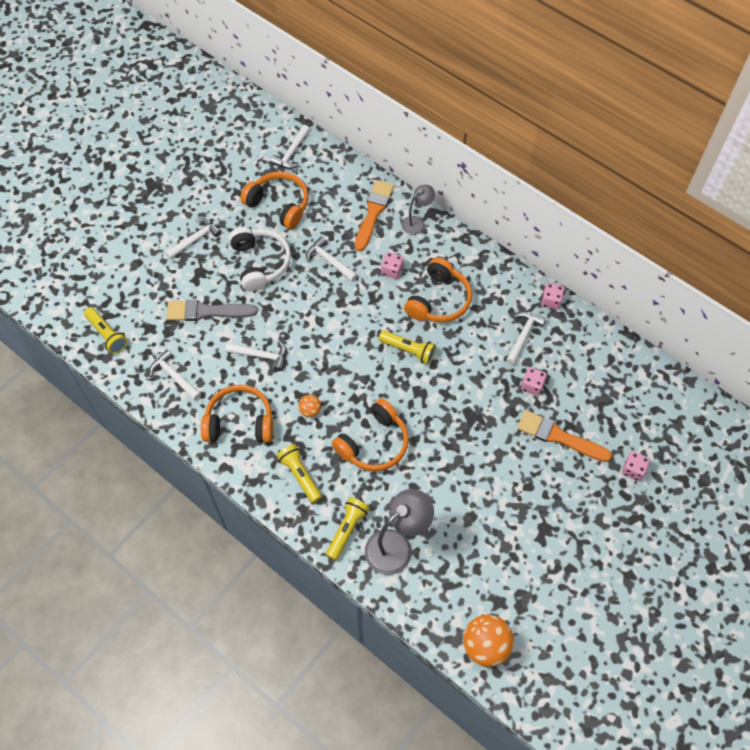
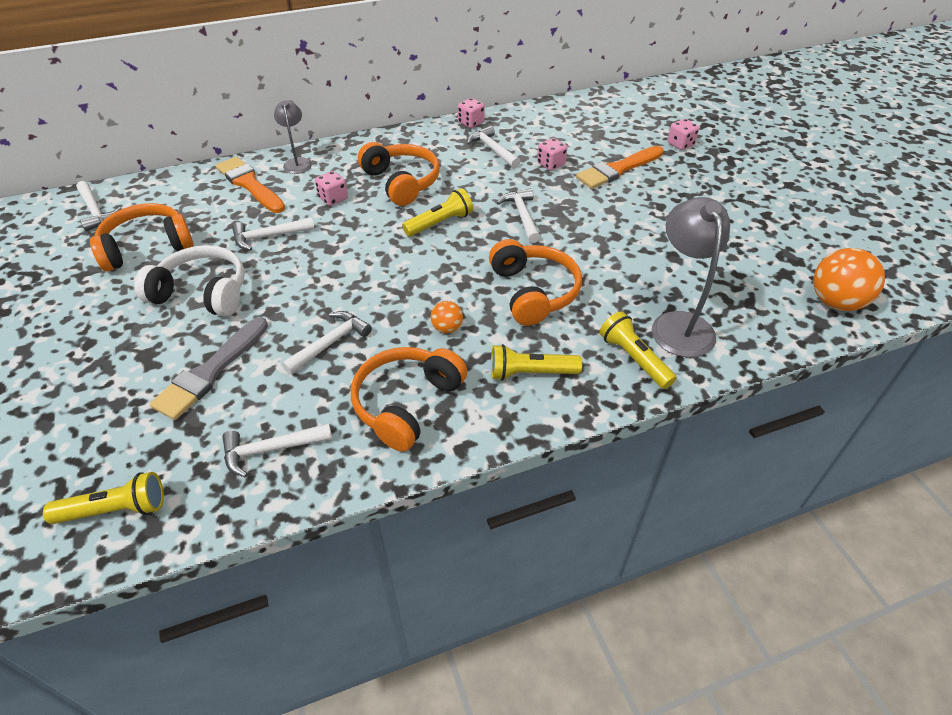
camera: 60 degrees left, 15 degrees down
(195, 239) = (92, 340): white hammer -> white hammer (522, 216)

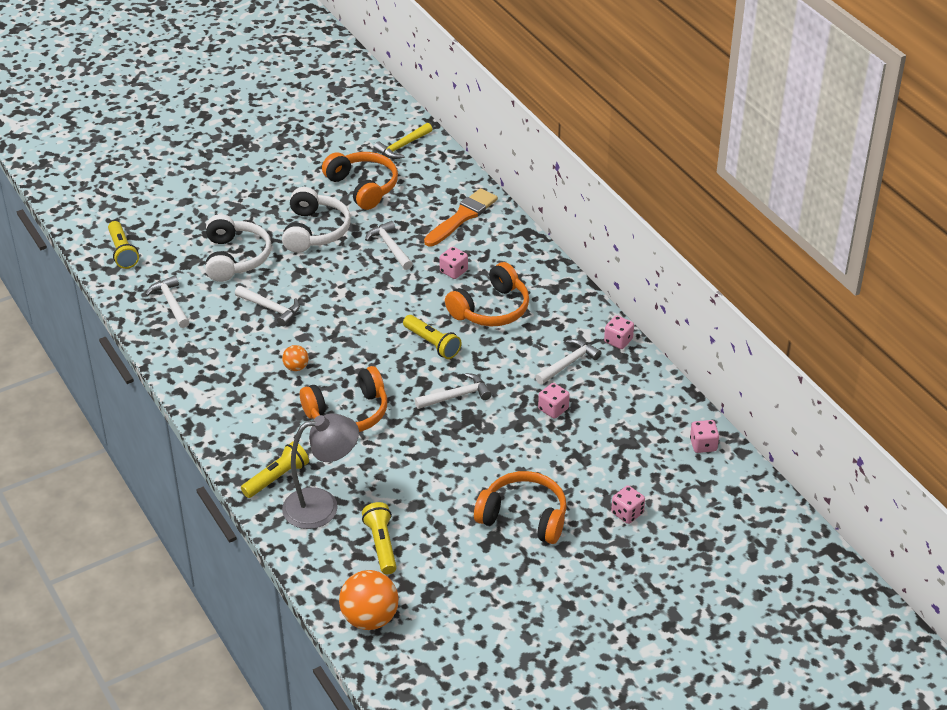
camera: 80 degrees right, 5 degrees down
(96, 211) = (402, 146): white hammer -> yellow hammer
(210, 371) = (235, 258): grey brush -> white headphones
(297, 162) = (505, 237): grey lamp -> none
(407, 403) = (216, 358): orange headphones -> orange headphones (524, 517)
(530, 373) = (253, 419): yellow flashlight -> yellow flashlight (381, 545)
(603, 103) = (703, 445): none -> pink dice
(618, 169) = (558, 461): orange brush -> none

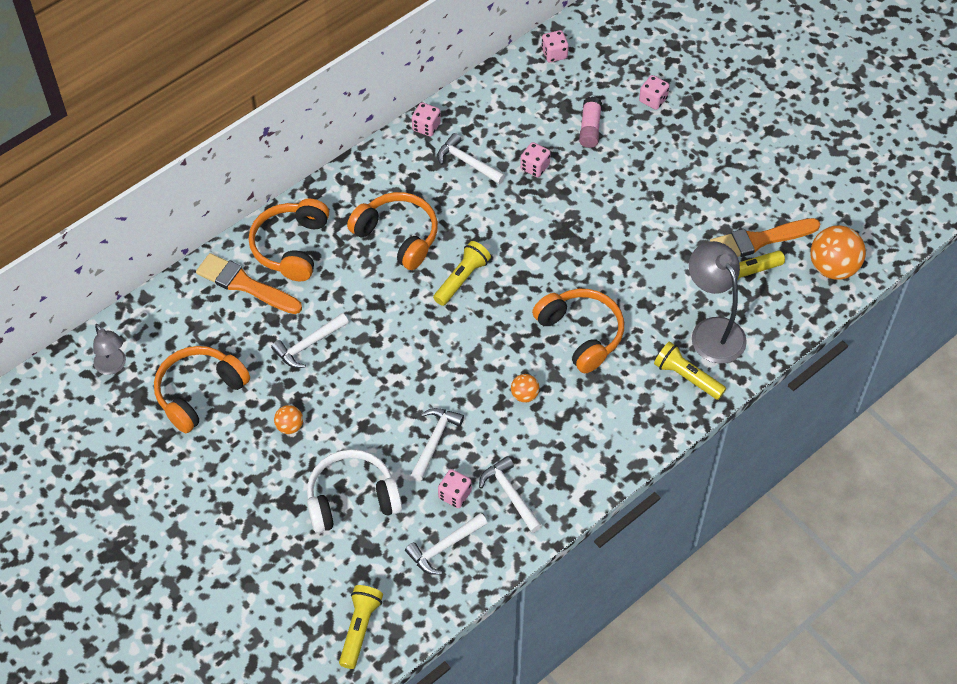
camera: 100 degrees left, 15 degrees up
(122, 252) = (360, 629): yellow flashlight -> yellow flashlight turned 45 degrees counterclockwise
(314, 231) = (290, 426): white headphones -> orange ball
(402, 146) = (113, 366): yellow hammer -> grey lamp
(420, 564) = (759, 240): none -> orange brush
(453, 271) = (341, 278): pink dice -> pink dice (454, 495)
(456, 396) = (535, 246): white hammer -> white hammer (510, 494)
(524, 517) = (679, 172): orange headphones -> orange headphones (291, 247)
(596, 457) = (590, 128): none -> pink glue stick

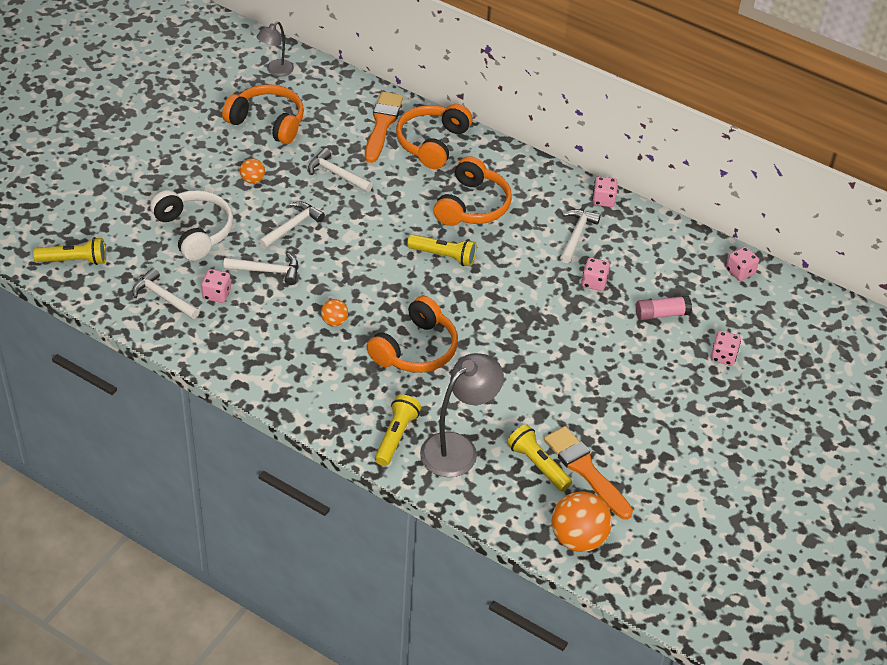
camera: 70 degrees right, 10 degrees down
(291, 247) = (432, 143): orange headphones -> orange headphones turned 60 degrees counterclockwise
(510, 494) = (227, 330): white hammer -> white hammer (292, 226)

